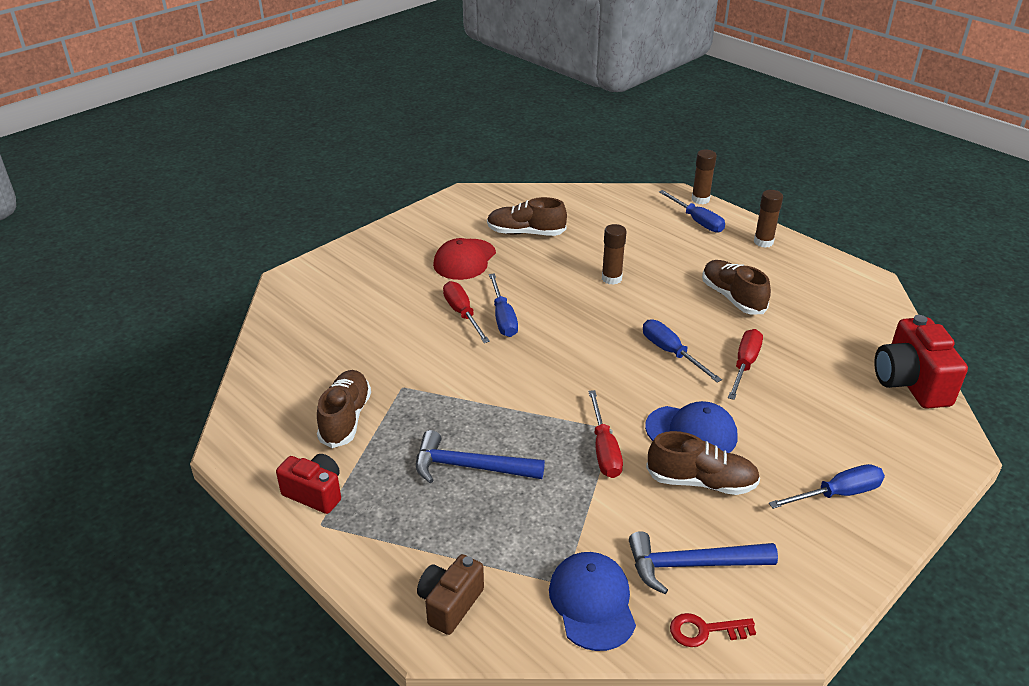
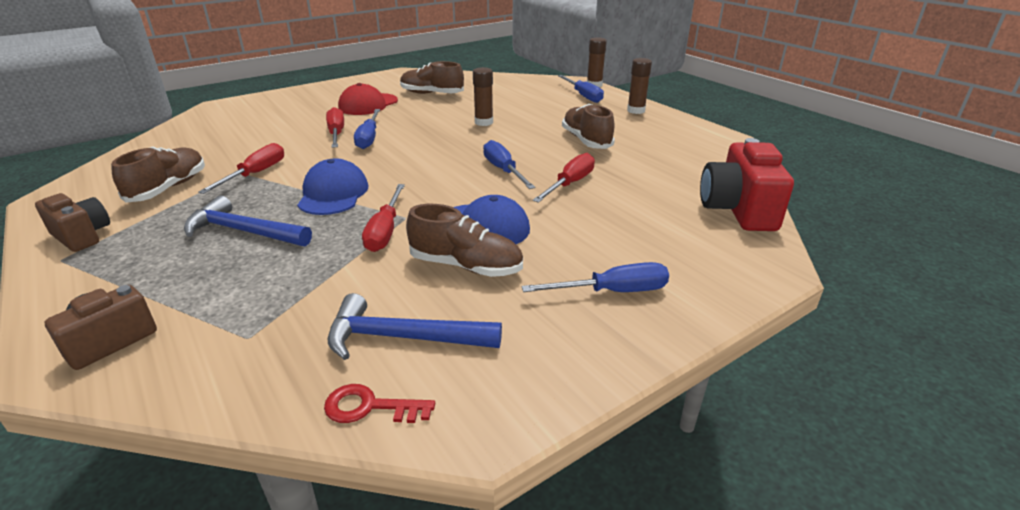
camera: 10 degrees right, 5 degrees down
(315, 493) = (82, 236): red camera -> brown camera
(421, 387) = (255, 174): none -> red screwdriver
(592, 602) = (262, 360): blue cap -> blue cap (333, 194)

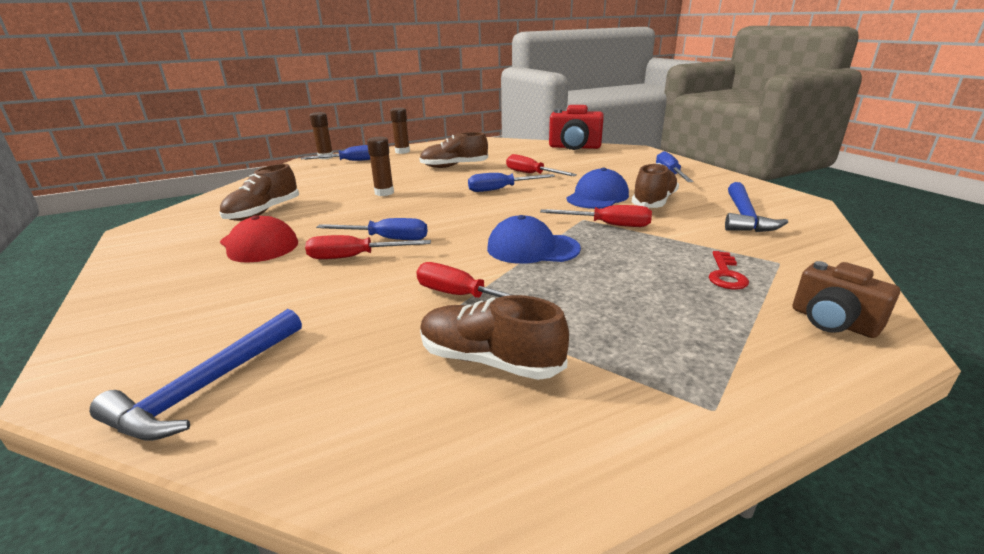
camera: 80 degrees left, 5 degrees down
(82, 236) = (646, 408): brown camera -> none
(244, 231) = (616, 284): blue hammer -> blue hammer (208, 386)
(370, 407) = (812, 223): red key -> red key (725, 274)

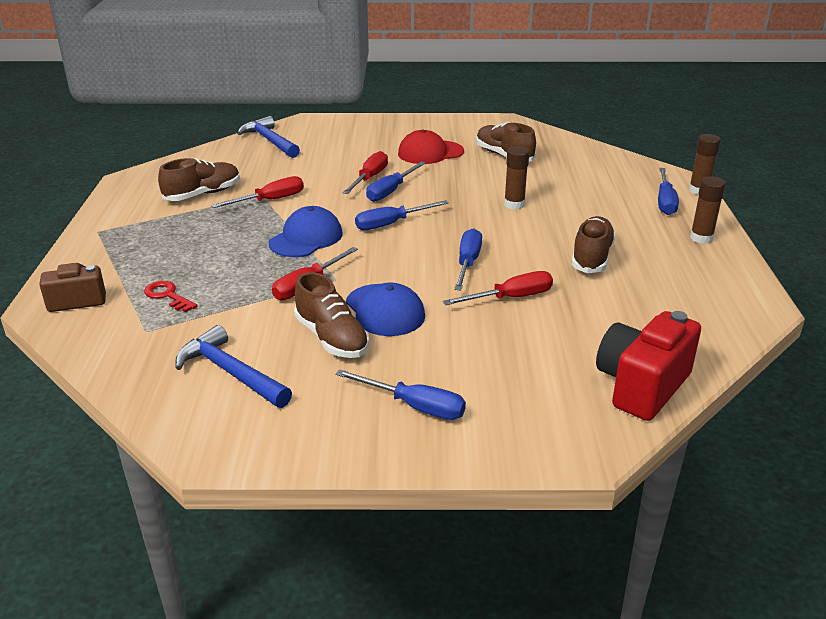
camera: 115 degrees right, 5 degrees up
(462, 223) = (391, 224): none -> blue screwdriver

